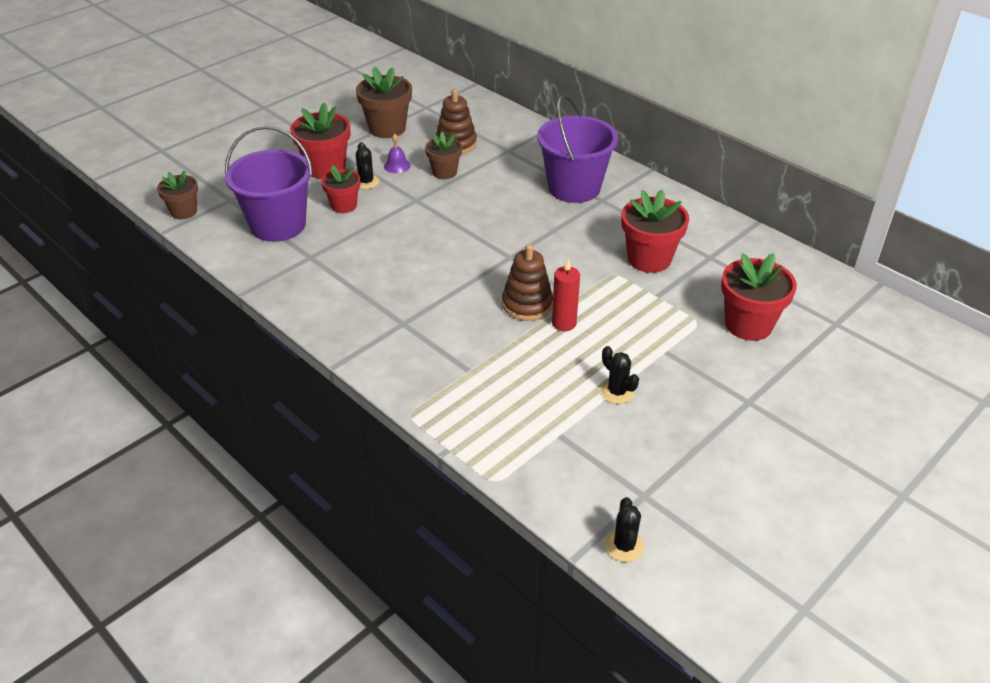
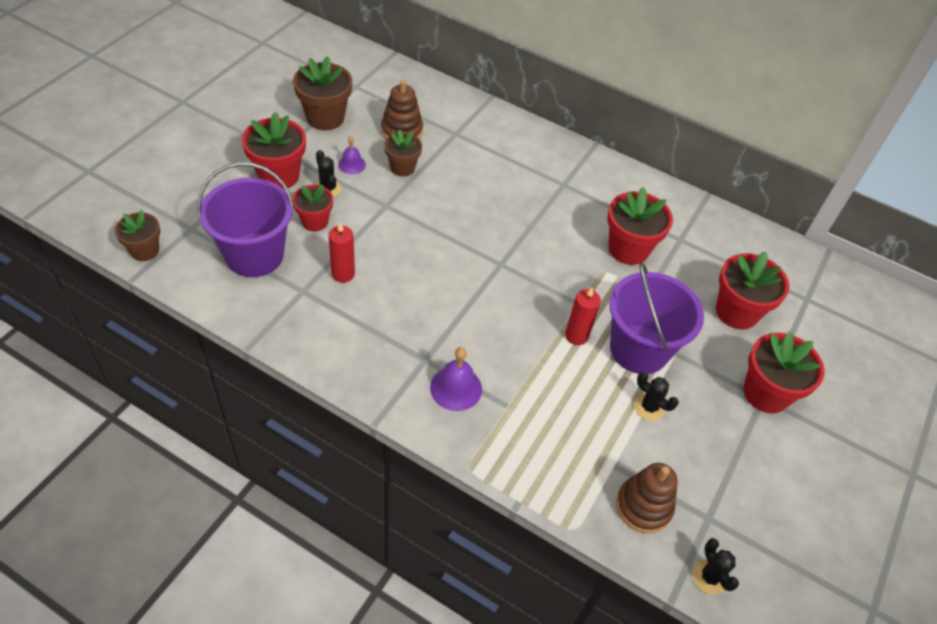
camera: 20 degrees left, 10 degrees up
(353, 248) = (343, 274): none -> red candle
(423, 349) = (456, 388): none -> purple bell
(527, 304) = (535, 319): brown stacking toy -> brown stacking toy (643, 506)
(574, 188) = (533, 173): purple bucket -> purple bucket (639, 349)
(753, 398) = (766, 393): none -> red flower pot

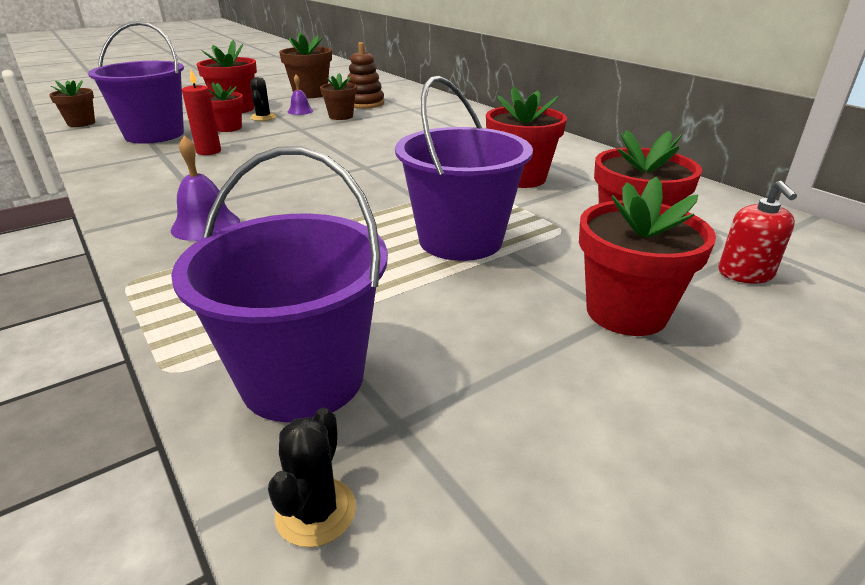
camera: 30 degrees right, 20 degrees down
(576, 336) = (391, 218): red candle -> none
(643, 506) = (303, 378): brown stacking toy -> purple bucket
(649, 407) = (423, 286): black cactus -> none
(810, 333) = (745, 274): none -> red soap dispenser

